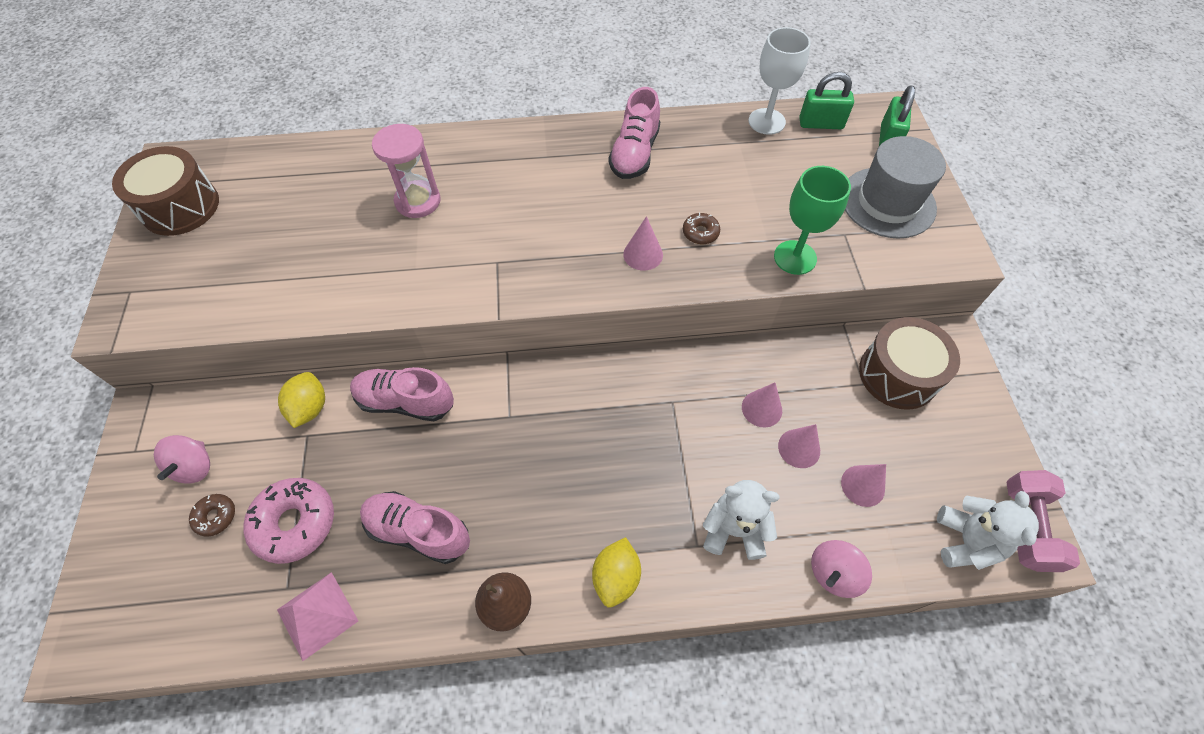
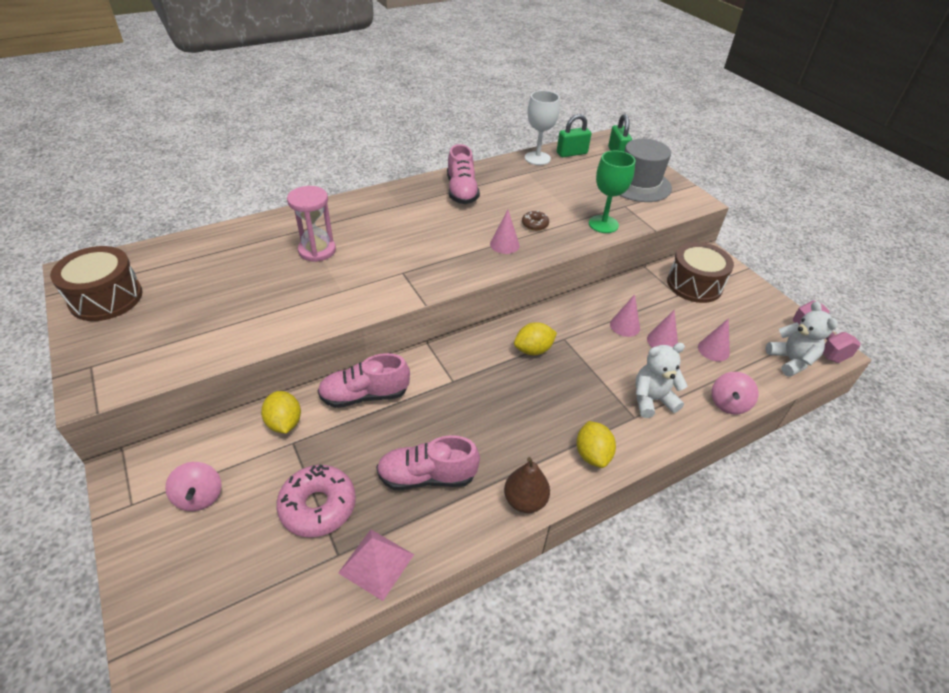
camera: 25 degrees left, 15 degrees down
(215, 516) = (241, 526): brown donut -> none
(625, 405) = (533, 350): none -> yellow lemon

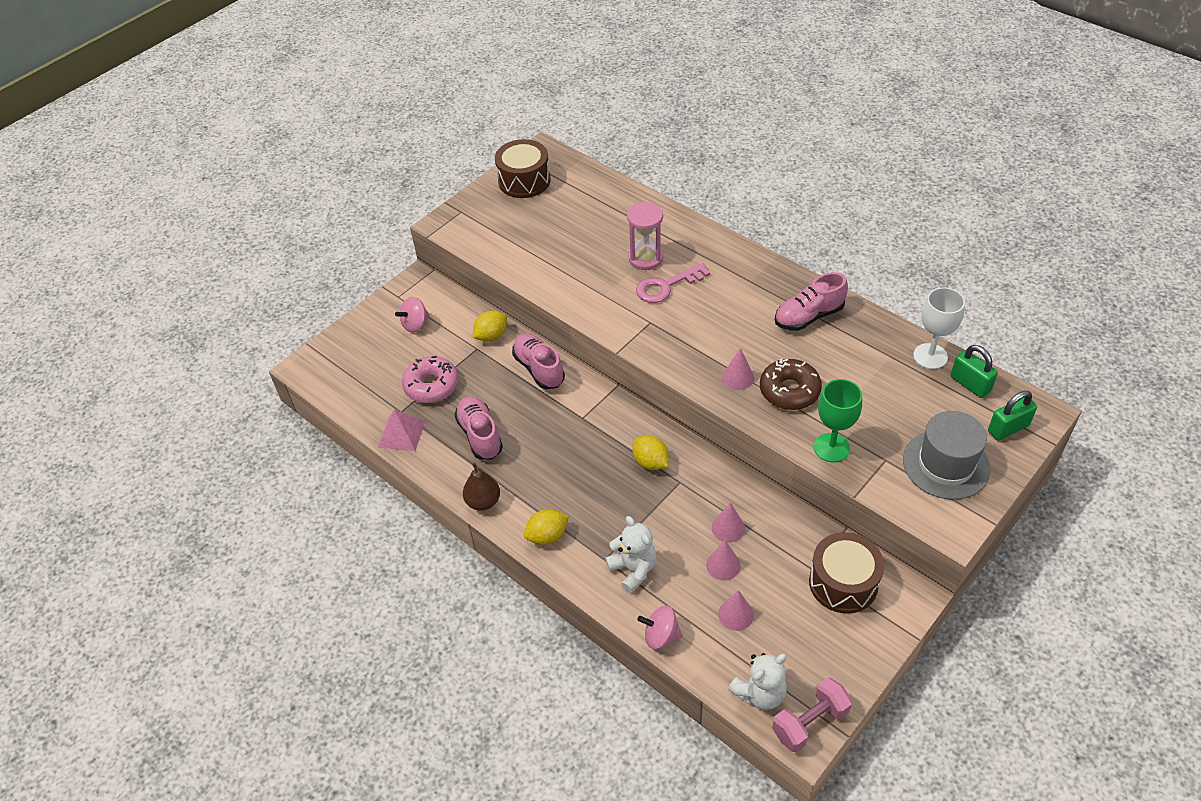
camera: 75 degrees right, 5 degrees up
(365, 249) = (666, 286): none -> pink key
(535, 224) = (789, 391): brown donut -> brown donut, size x1.98

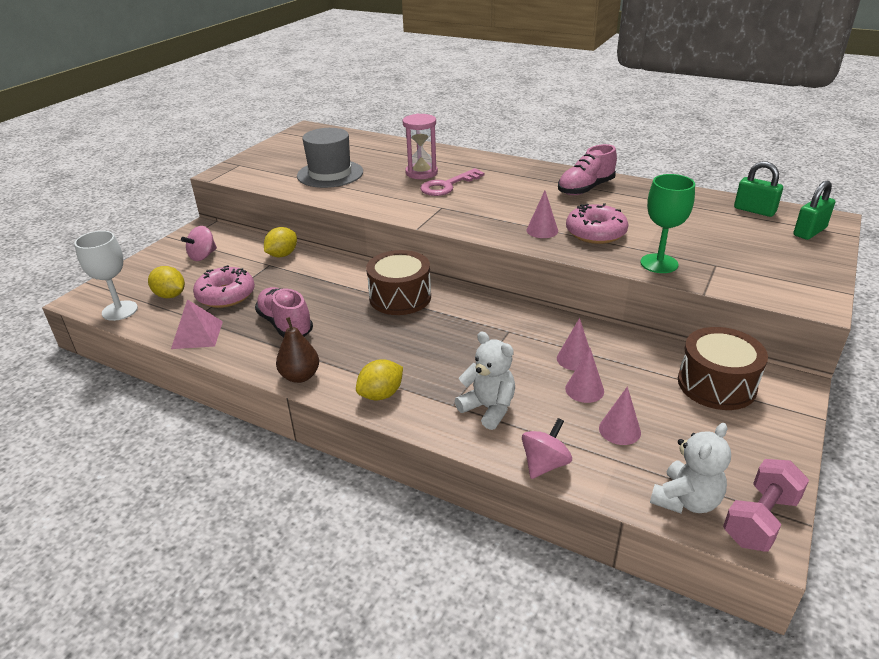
camera: 15 degrees left, 15 degrees down
(524, 181) = (295, 144): brown drum -> brown drum (400, 297)
(539, 369) = (336, 270): pink shoe -> none
(650, 462) = (472, 321): yellow lemon -> yellow lemon (170, 295)
(661, 636) = (544, 464): pink spinning top -> pink spinning top turned 135 degrees clockwise
(789, 391) = (595, 233): brown donut -> pink donut
(930, 356) = (707, 199): white goblet -> white goblet (120, 310)
(946, 464) = (773, 260): grey hat -> grey hat (330, 174)

